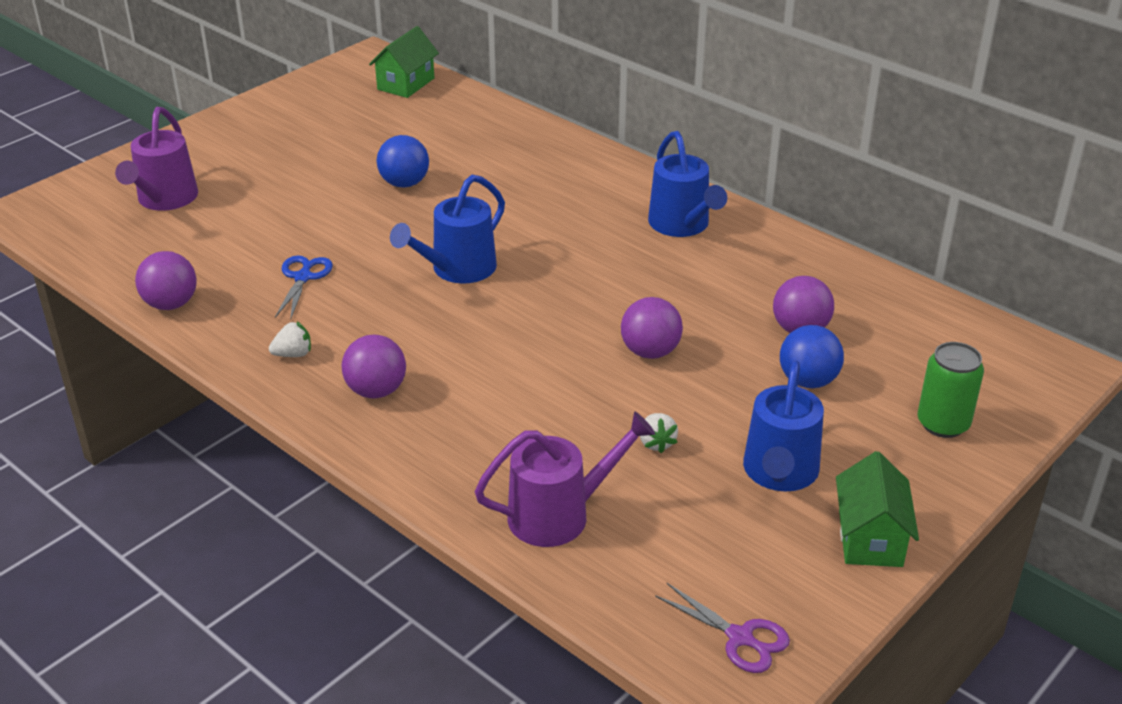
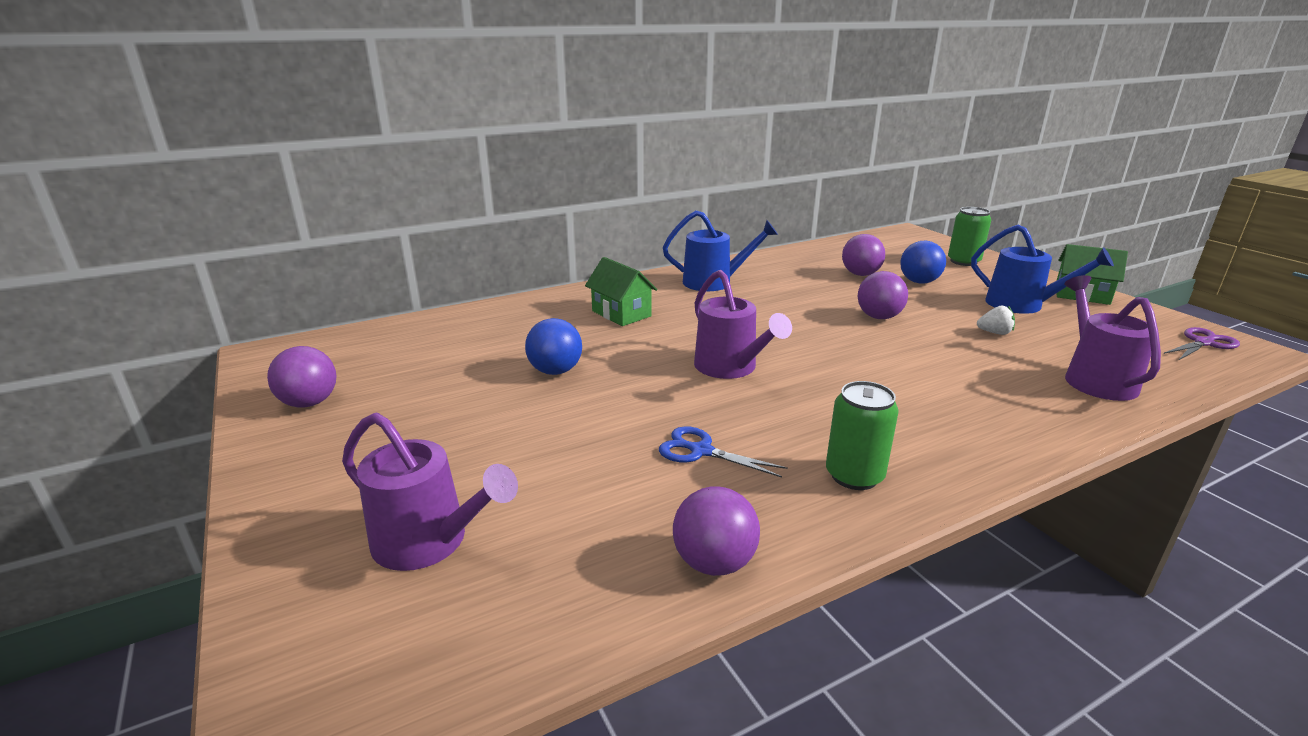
camera: 70 degrees left, 10 degrees down
(293, 354) = (854, 476): white strawberry -> green can
(376, 391) = (926, 434): purple ball -> purple ball (309, 403)
(406, 84) = (356, 344): green house -> green house (621, 313)
(457, 269) = (730, 368): blue watering can -> purple watering can

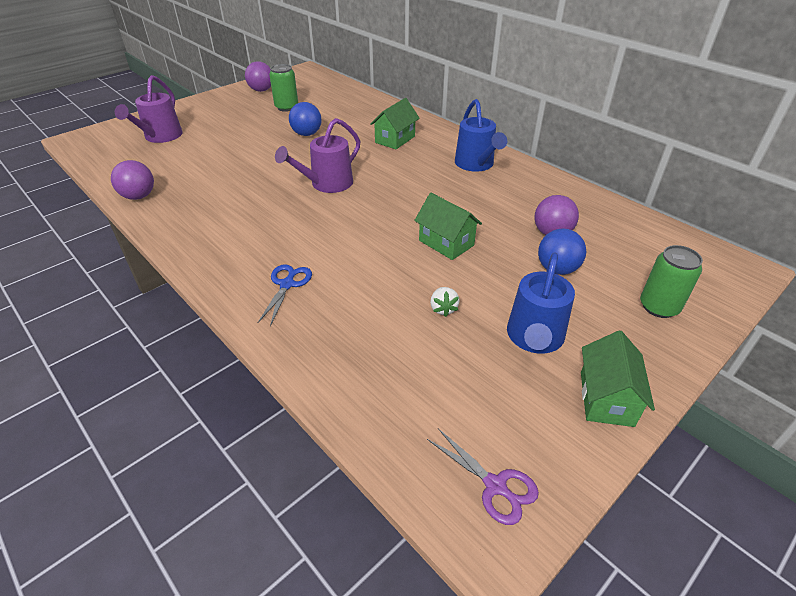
camera: 75 degrees right, 15 degrees up
(701, 451) = (228, 184): blue scissors -> blue scissors (287, 284)
(854, 476) = (205, 232): green can -> green can (286, 107)
(878, 317) = (446, 243): purple ball -> green house
(1095, 378) = (362, 361): purple watering can -> none

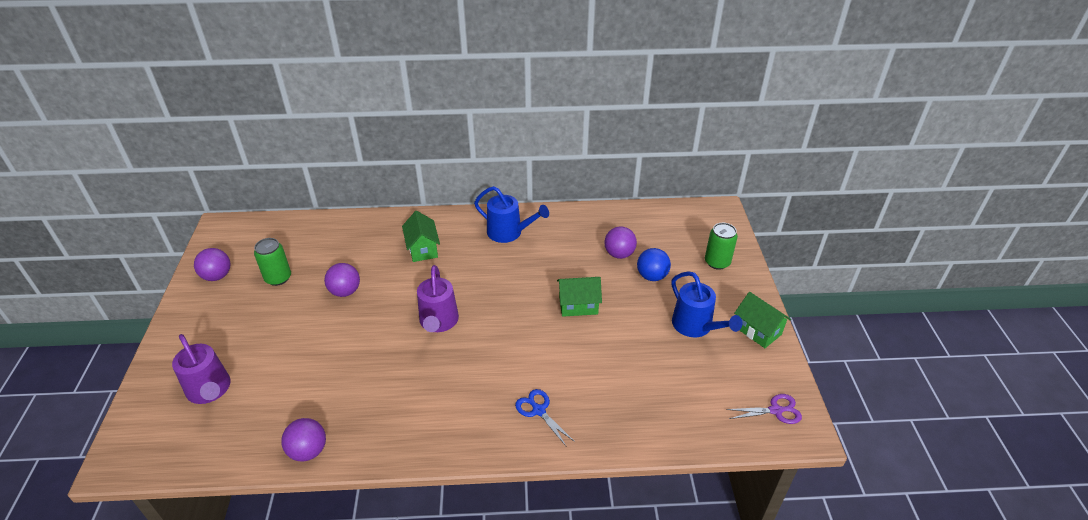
camera: 50 degrees left, 0 degrees up
(307, 134) = (345, 291): blue ball -> purple ball
(443, 309) = (637, 348): white strawberry -> none

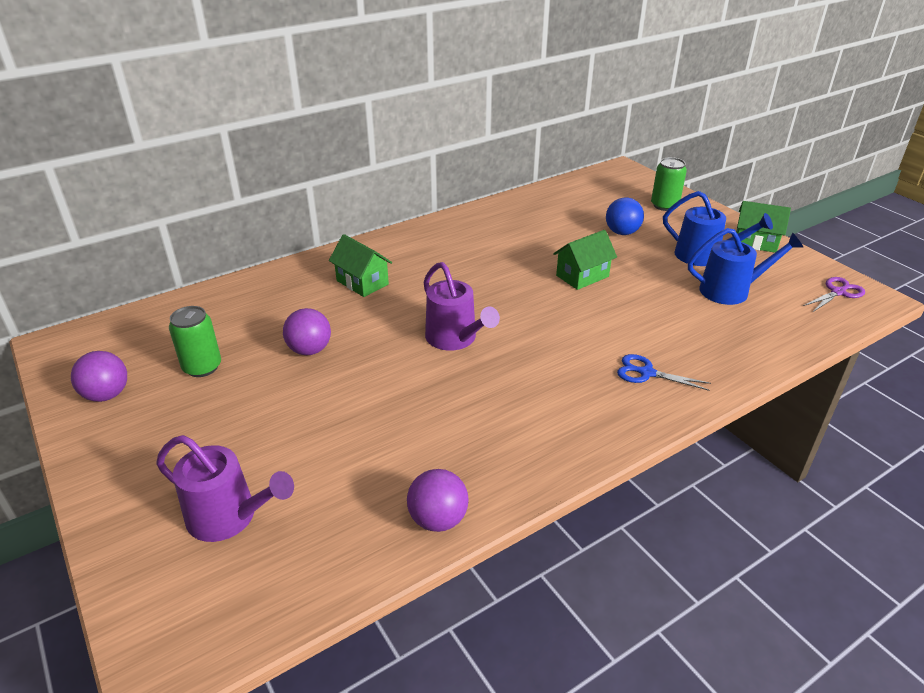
camera: 30 degrees left, 5 degrees down
(509, 233) = (443, 241): blue watering can -> blue watering can (731, 291)
(619, 254) = (572, 225): purple ball -> none

